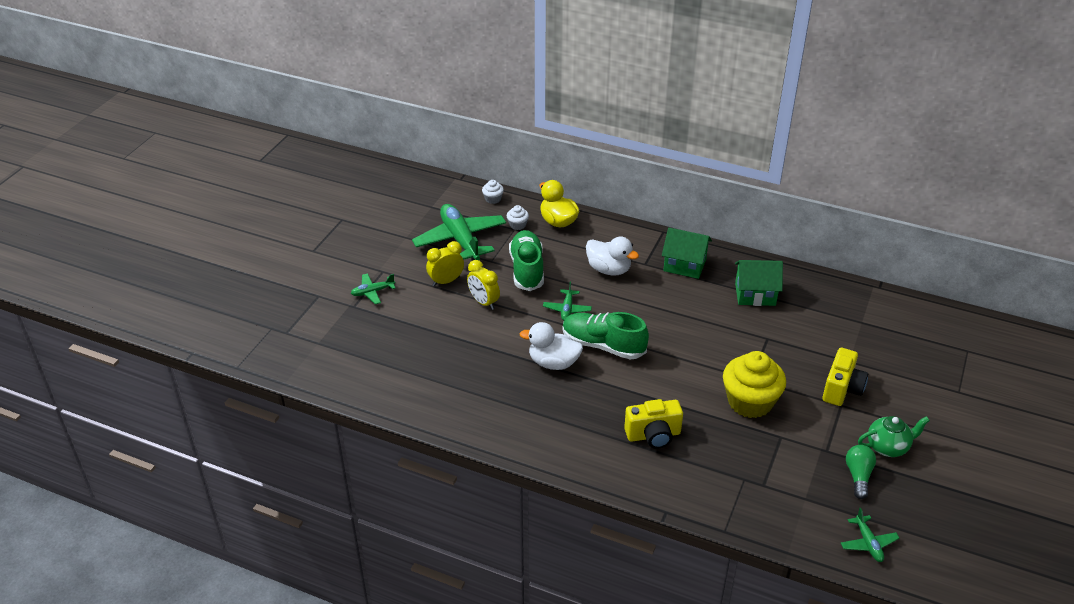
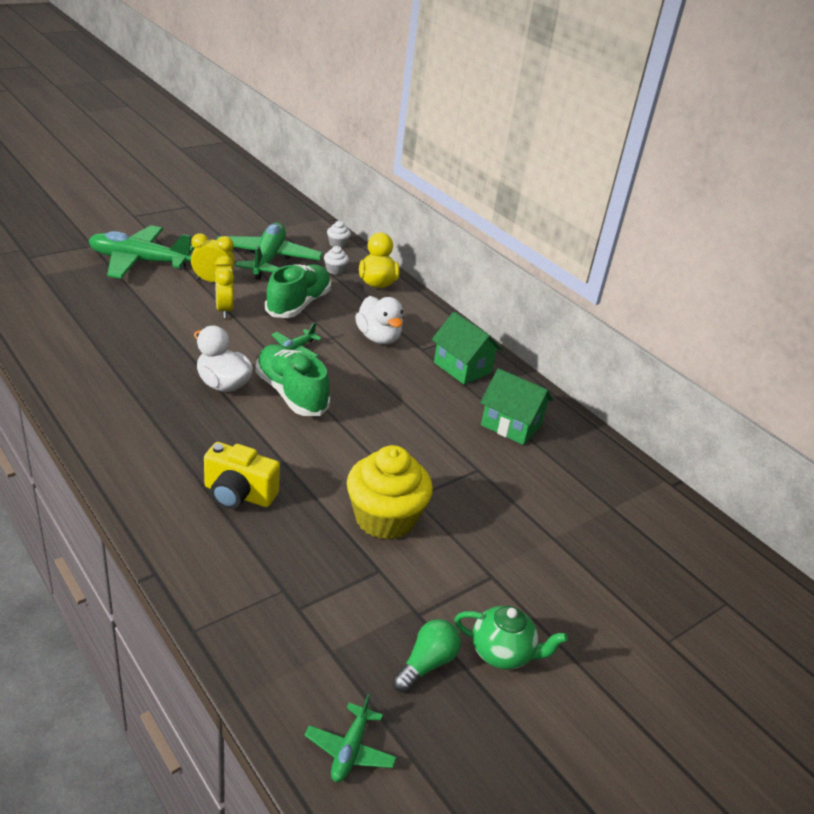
camera: 25 degrees right, 5 degrees down
(372, 292) = (139, 261): green plane -> green plane, size x2.12
(842, 389) = (512, 561): yellow camera -> none

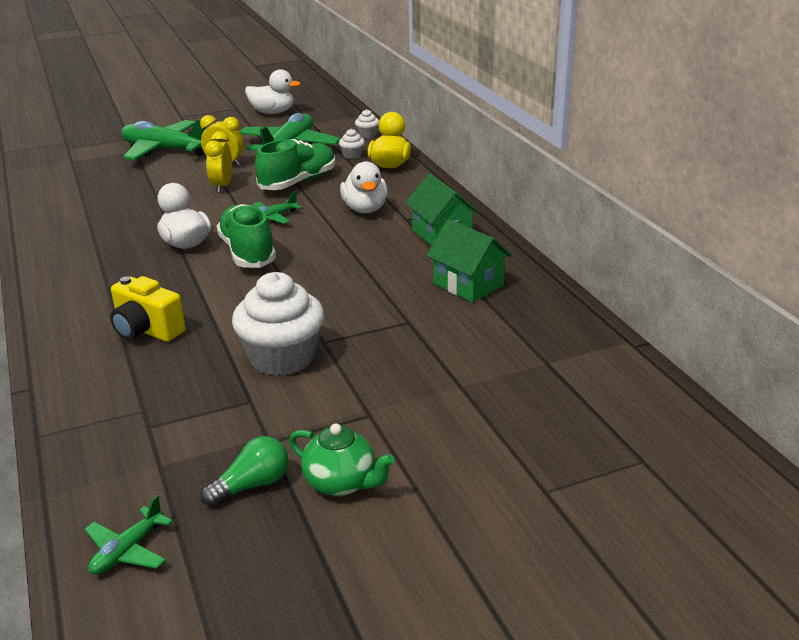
camera: 20 degrees right, 5 degrees down
(229, 213) = (272, 112): none -> white duck
(385, 518) = (282, 357): yellow cupcake -> white cupcake

